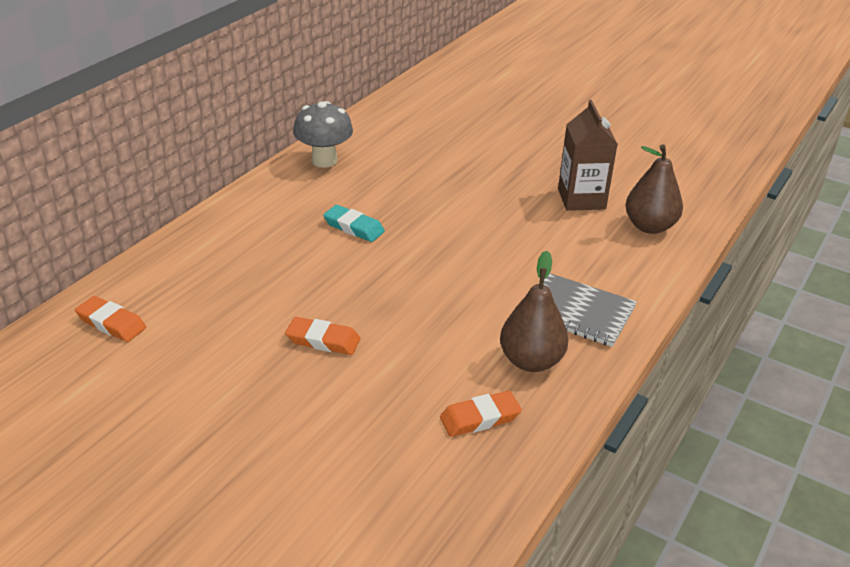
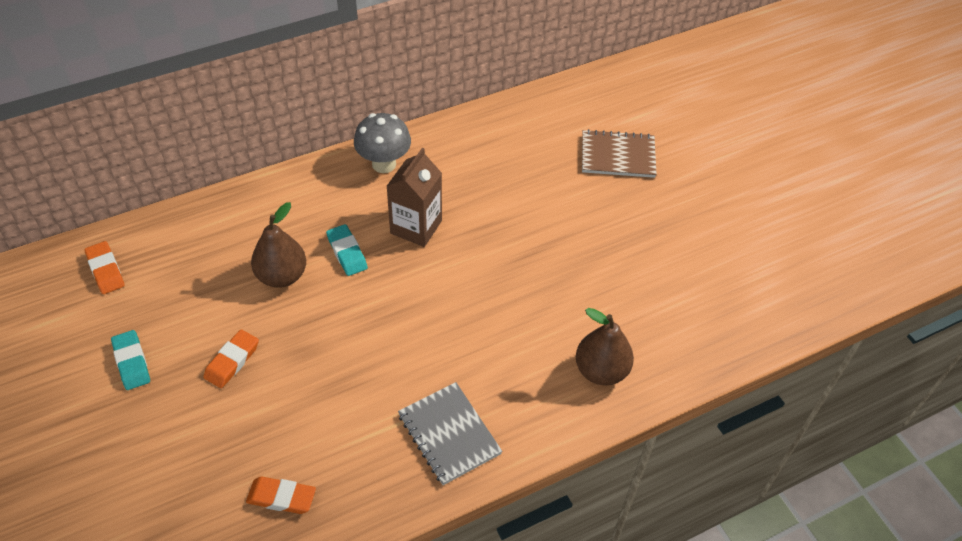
camera: 30 degrees right, 15 degrees up
(215, 381) = (132, 362): none -> turquoise eraser
(323, 340) = (232, 361): orange eraser -> orange eraser turned 75 degrees clockwise
(515, 100) = (618, 156): none -> brown notebook
(531, 361) = (366, 464): brown pear -> brown pear (282, 276)
(581, 199) = (568, 309): brown carton -> brown carton (416, 227)

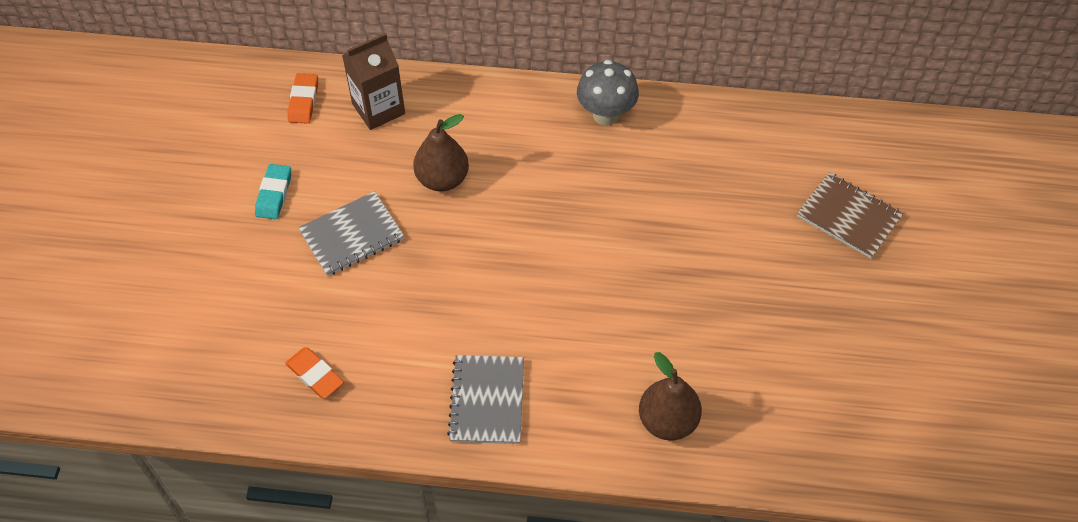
camera: 35 degrees right, 5 degrees up
(232, 361) = (352, 235): orange eraser -> grey notebook
(347, 253) = (513, 186): turquoise eraser -> none
(416, 227) = (592, 192): brown carton -> brown carton (378, 109)

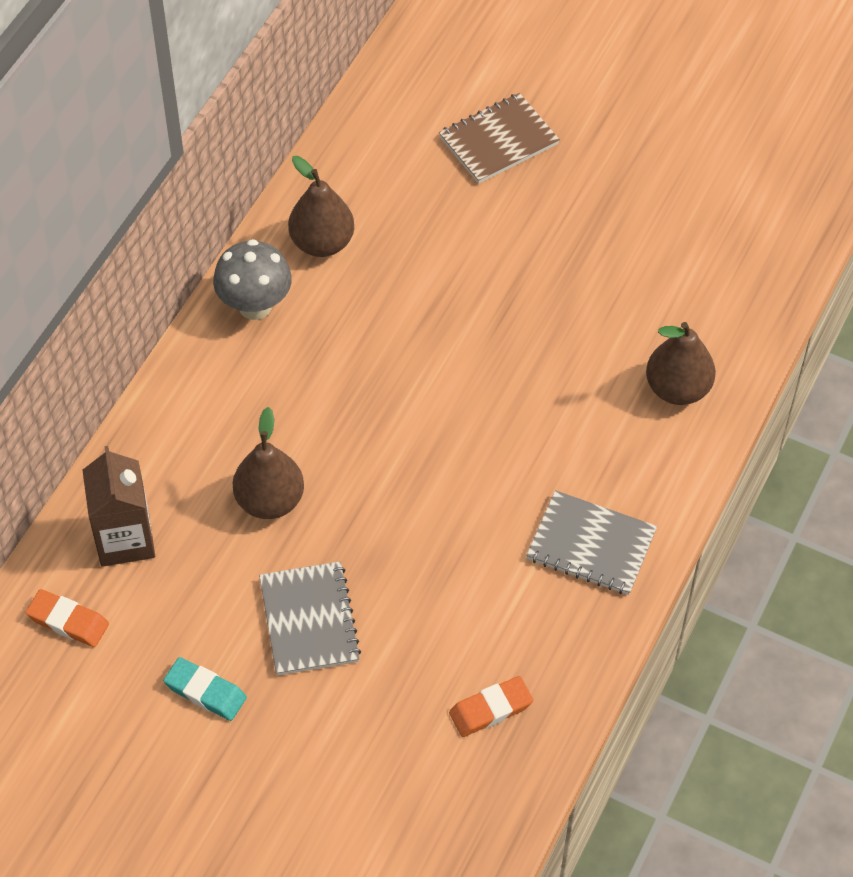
camera: 70 degrees left, 0 degrees up
(684, 135) = (322, 243): none -> brown pear

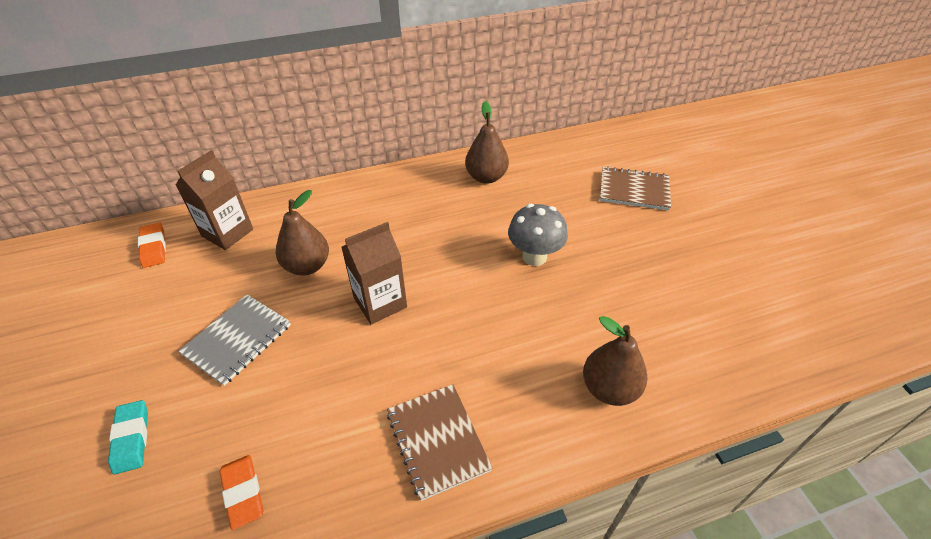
camera: 45 degrees right, 10 degrees down
(205, 692) = (144, 331): turquoise eraser -> turquoise eraser (131, 438)
(255, 306) = (420, 181): grey mushroom -> grey mushroom (534, 256)
(394, 475) = (380, 302): none -> brown carton
(490, 709) = (243, 492): orange eraser -> orange eraser turned 45 degrees clockwise
(591, 545) = (437, 441): grey notebook -> brown notebook

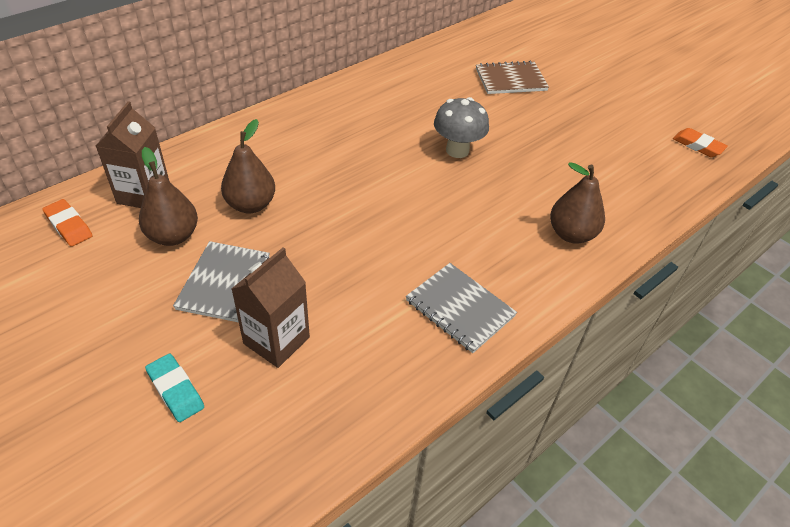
camera: 25 degrees left, 0 degrees up
(243, 492) = (316, 396): orange eraser -> orange eraser (698, 146)
(380, 302) = (342, 218): brown carton -> brown carton (276, 340)
(437, 441) = (460, 308): brown notebook -> grey notebook
(486, 177) = (375, 93): brown pear -> brown pear (173, 236)

